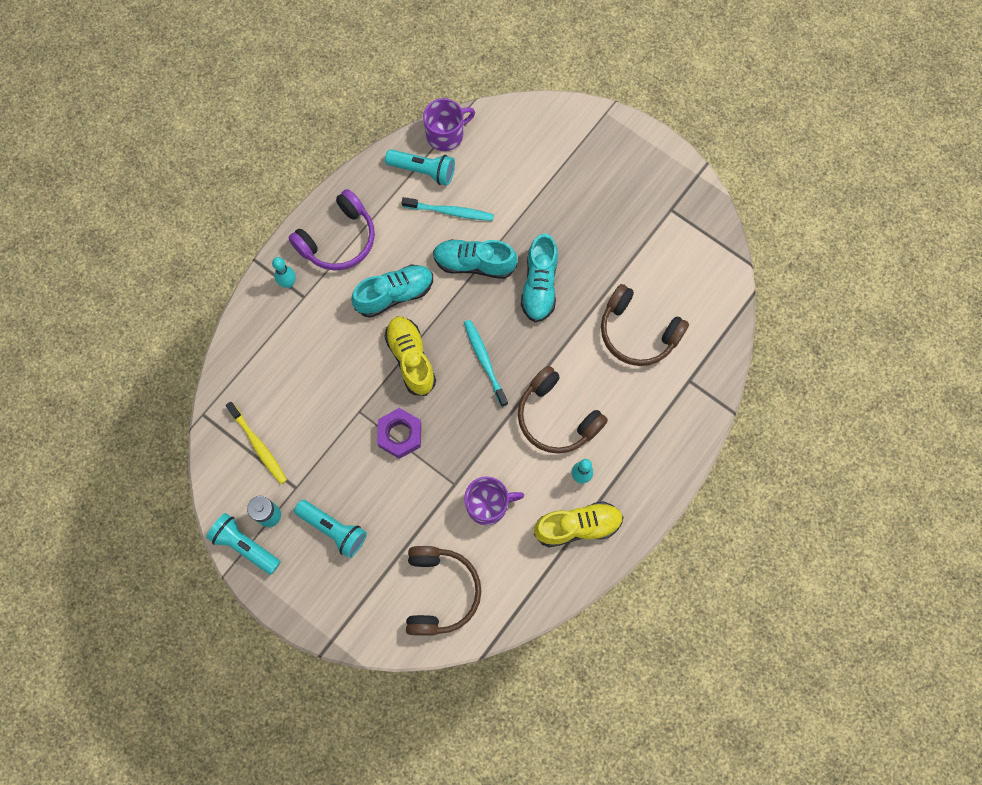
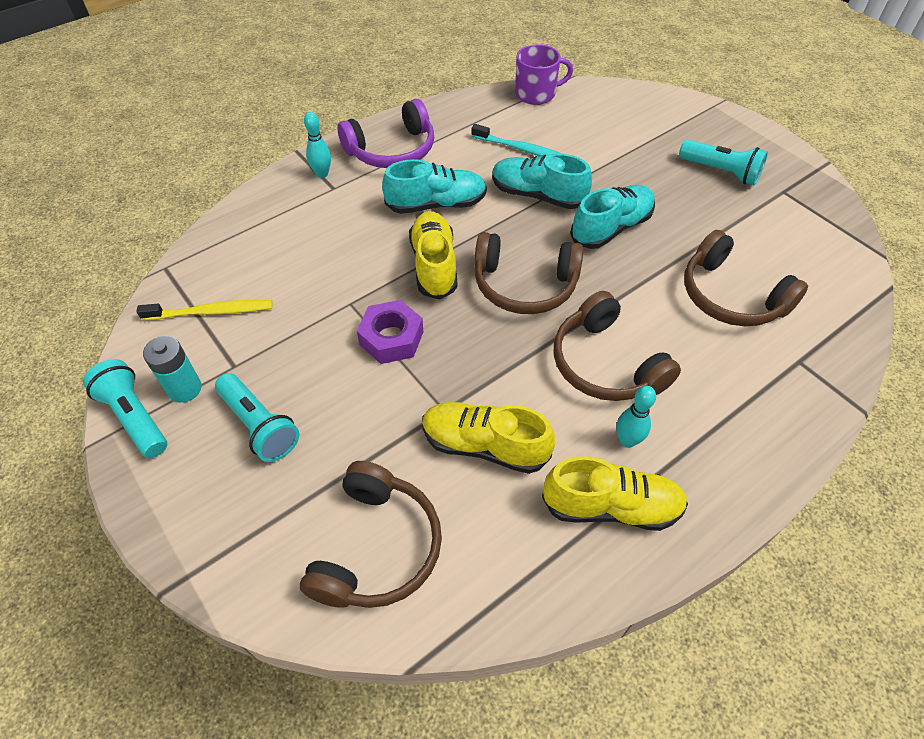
camera: 15 degrees right, 20 degrees down
(258, 446) = (212, 312): yellow toothbrush -> yellow toothbrush turned 75 degrees counterclockwise
(423, 171) = (503, 115): turquoise flashlight -> turquoise flashlight (720, 172)
(484, 361) = (524, 285): turquoise toothbrush -> brown headphones
(488, 504) = (484, 446): purple mug -> yellow shoe
(539, 285) = (611, 228): turquoise shoe -> turquoise shoe turned 150 degrees counterclockwise

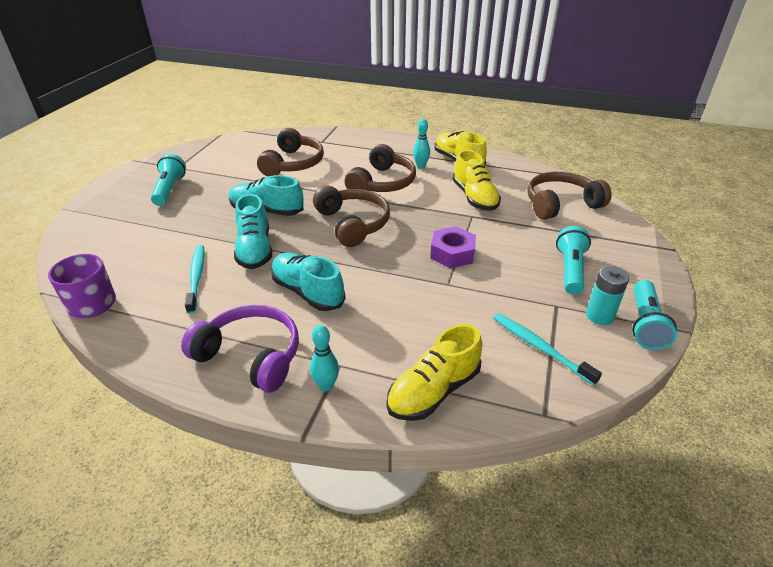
camera: 125 degrees left, 15 degrees down
(212, 312) = (539, 347): yellow toothbrush -> turquoise toothbrush
(434, 265) = (373, 264): yellow shoe -> yellow shoe (433, 391)

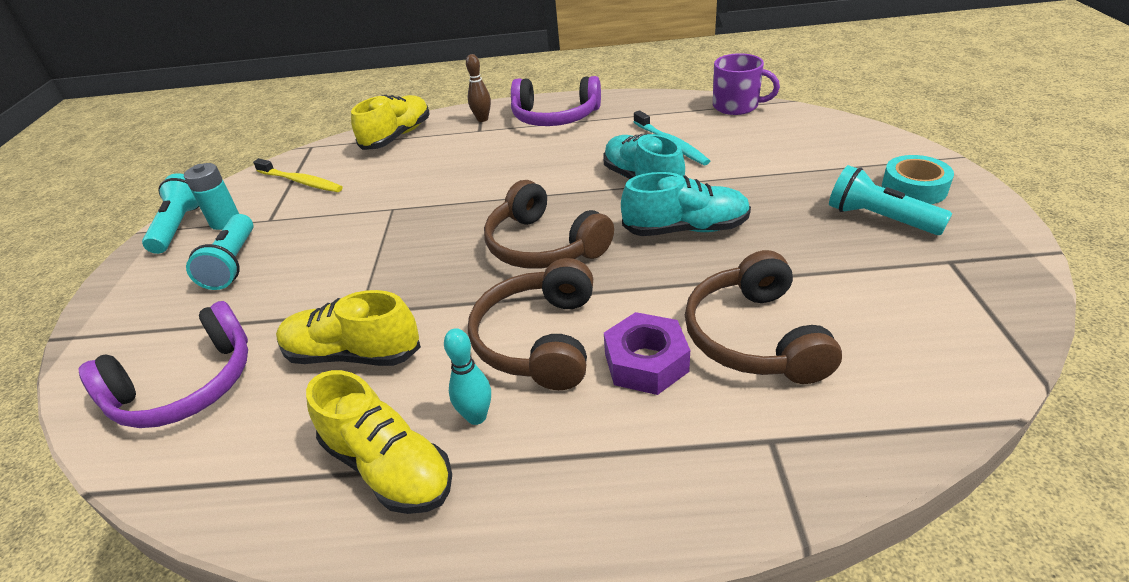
camera: 165 degrees right, 0 degrees up
(124, 198) = (914, 188): none -> turquoise tape
(169, 189) = (879, 218): turquoise flashlight -> turquoise flashlight turned 150 degrees clockwise
(308, 292) = (543, 163): turquoise shoe -> none
(326, 386) = (482, 119): turquoise bowling pin -> brown bowling pin
(452, 253) = (389, 243): purple nut -> purple nut (646, 362)
(474, 197) = (353, 354): yellow shoe -> yellow shoe turned 45 degrees counterclockwise
(539, 347) = (301, 182): turquoise toothbrush -> yellow toothbrush
(560, 204) = (186, 386): brown headphones -> purple headphones

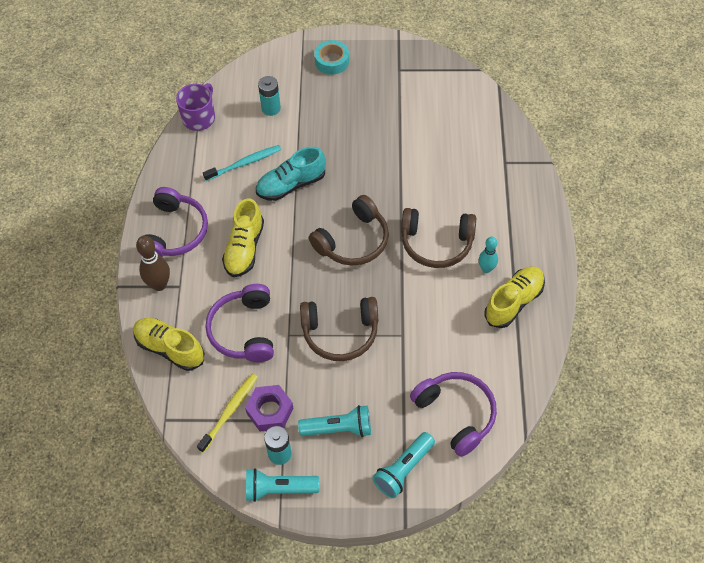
camera: 90 degrees left, 20 degrees up
(353, 354) = (438, 331): yellow shoe -> yellow shoe (244, 248)
(407, 176) = (244, 330): none -> purple headphones
(482, 119) = (159, 284): brown bowling pin -> brown bowling pin, size x1.51
(646, 362) = (457, 199): purple nut -> purple nut (270, 411)
(686, 229) = (350, 169): turquoise shoe -> none
(754, 337) = (444, 155): brown headphones -> brown headphones (340, 333)
(779, 150) = (271, 108): none -> turquoise battery
(879, 218) = (358, 84): turquoise flashlight -> turquoise flashlight (403, 469)

